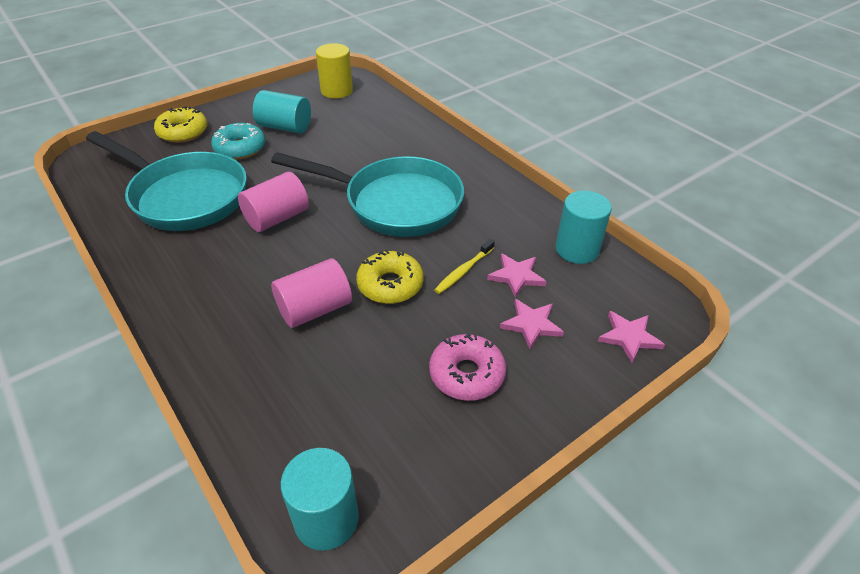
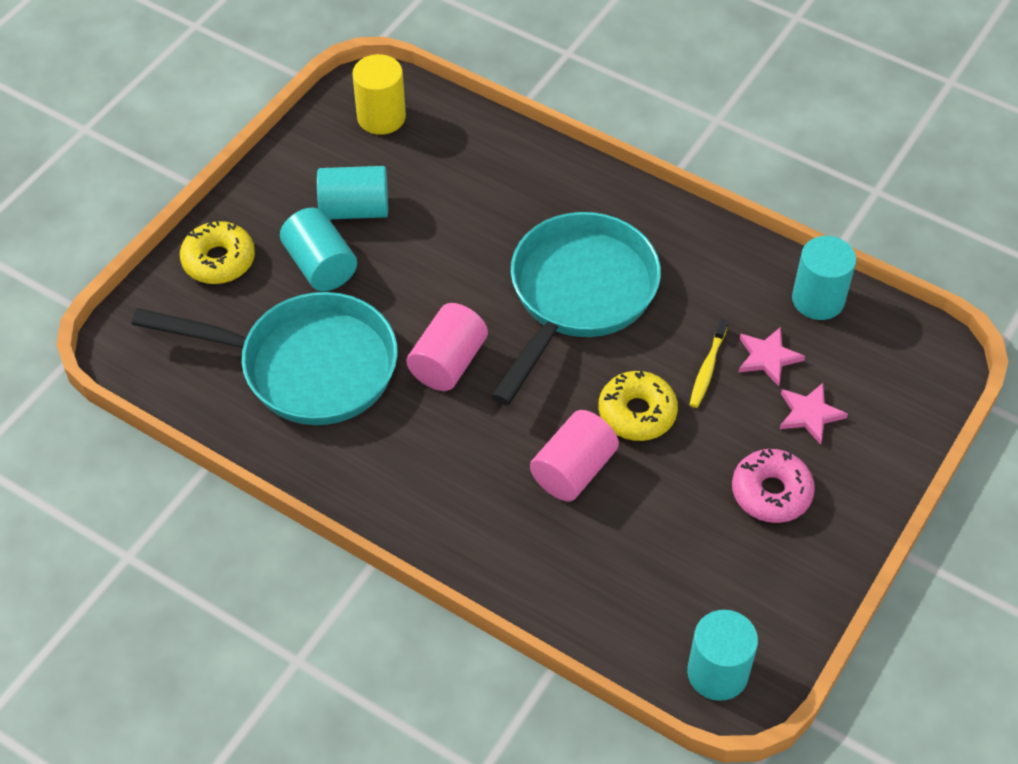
camera: 20 degrees left, 10 degrees up
(240, 148) = (320, 265): turquoise donut -> turquoise cylinder
(395, 203) = (577, 296): turquoise pan -> turquoise pan turned 60 degrees counterclockwise
(629, 337) = (912, 397): pink star -> none

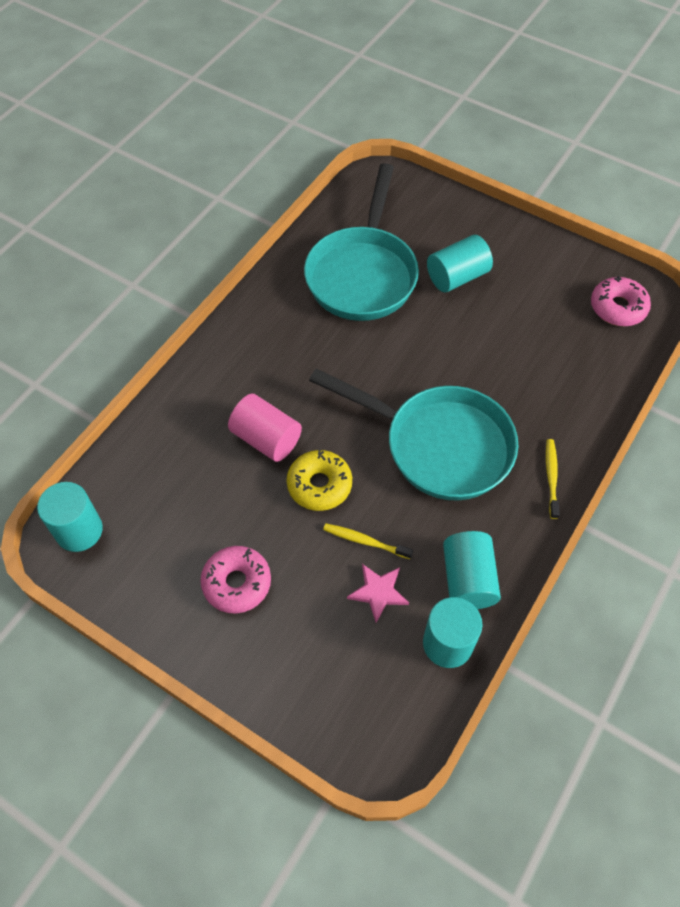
camera: 90 degrees right, 5 degrees up
(219, 260) = (456, 219): yellow donut -> none
(354, 209) = (515, 294): turquoise cylinder -> turquoise cylinder (468, 579)
(381, 117) = (618, 308): yellow cylinder -> pink donut
(448, 362) = (368, 357): pink cylinder -> none
(616, 199) = (551, 477): none -> yellow toothbrush
(809, 414) = (316, 622): pink star -> none

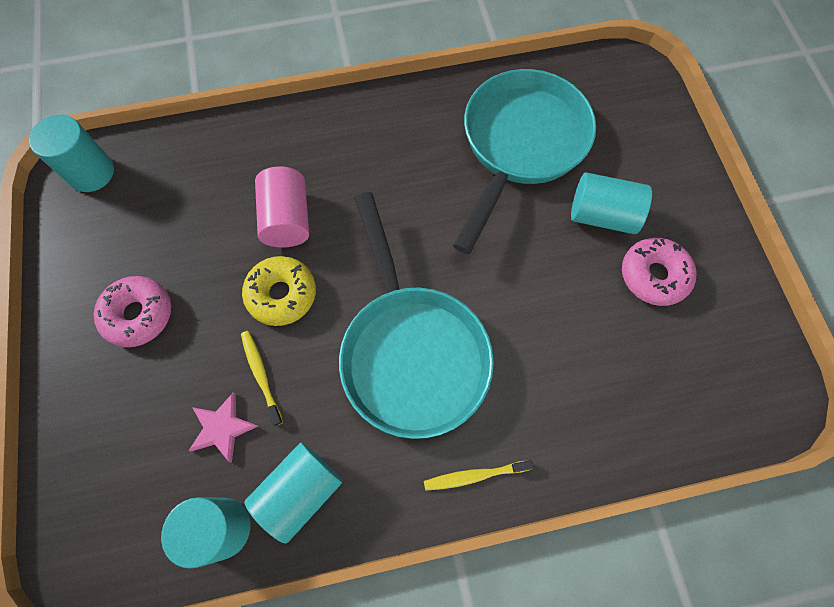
camera: 45 degrees right, 10 degrees up
(363, 274) = (520, 145): turquoise pan -> turquoise pan turned 150 degrees clockwise
(551, 477) = (474, 476): yellow toothbrush -> yellow toothbrush turned 150 degrees counterclockwise
(618, 308) = (731, 377): pink donut -> pink donut (653, 275)

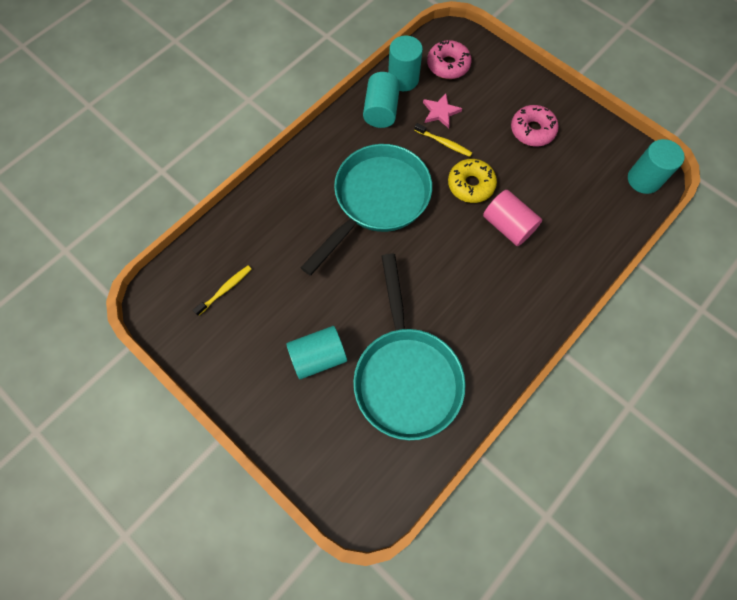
camera: 145 degrees right, 0 degrees up
(412, 352) = (377, 200): turquoise pan -> turquoise pan turned 90 degrees clockwise
(474, 476) = (303, 165): yellow toothbrush -> yellow toothbrush (225, 289)
(653, 275) = (263, 334): pink donut -> pink donut (448, 65)

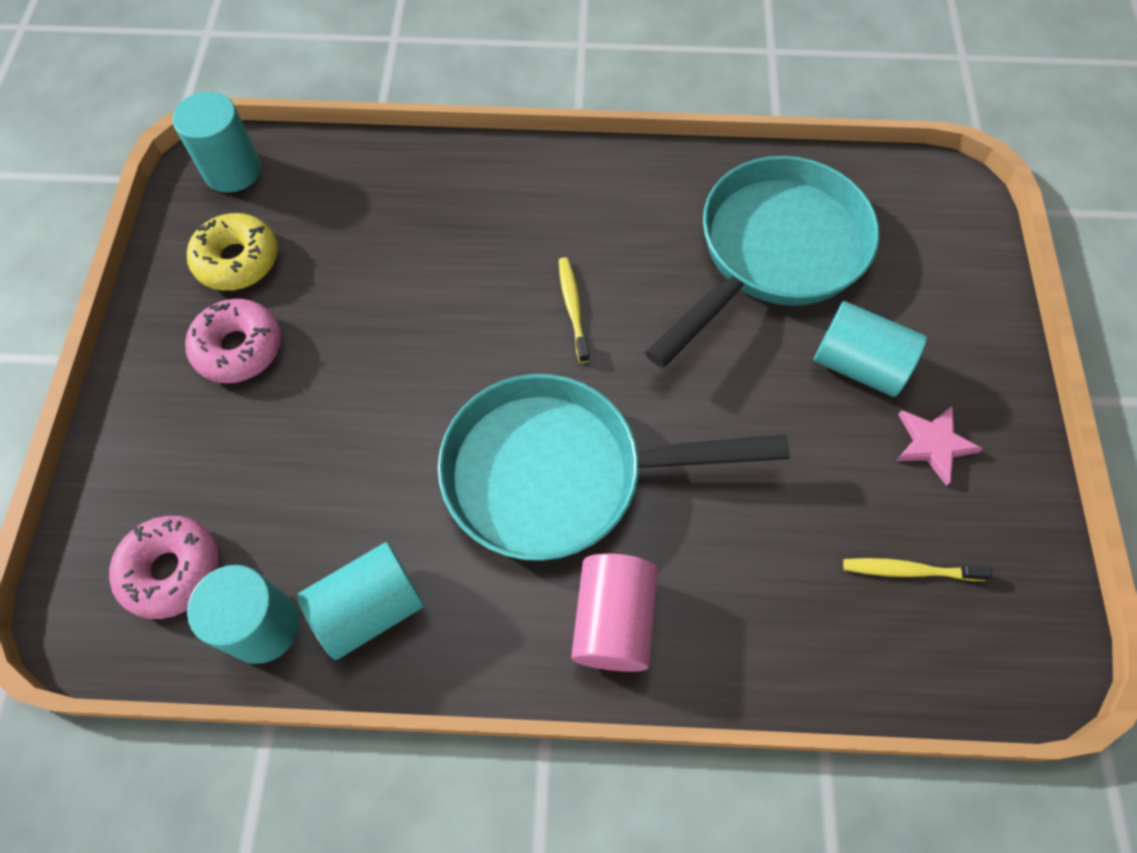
camera: 130 degrees left, 5 degrees down
(440, 112) = (298, 507): pink star -> pink star (933, 444)
(444, 143) = (363, 456): yellow toothbrush -> yellow toothbrush (573, 308)
(470, 185) = (416, 365): yellow donut -> yellow donut (237, 260)
(508, 226) = (449, 277): pink cylinder -> pink cylinder (613, 621)

